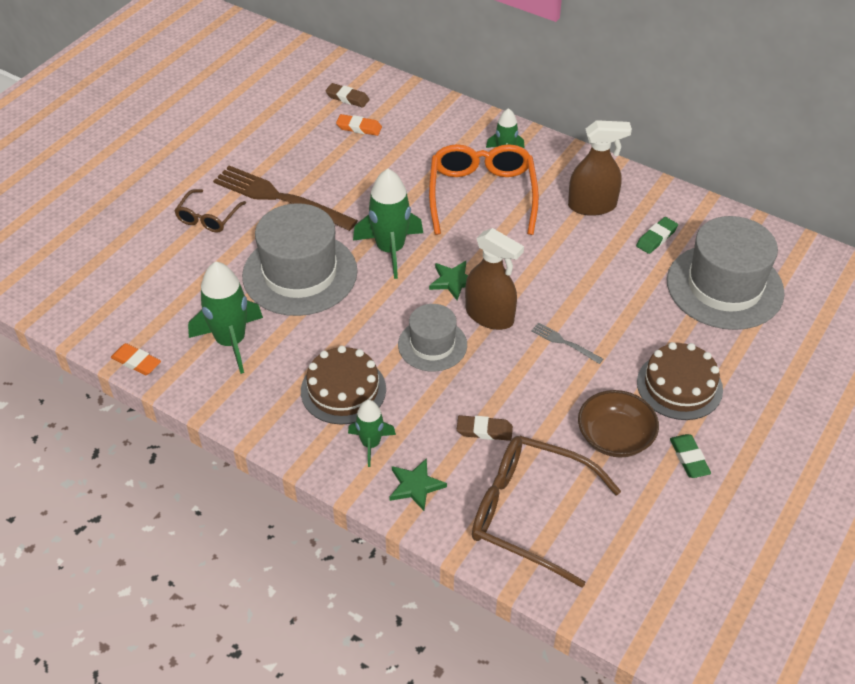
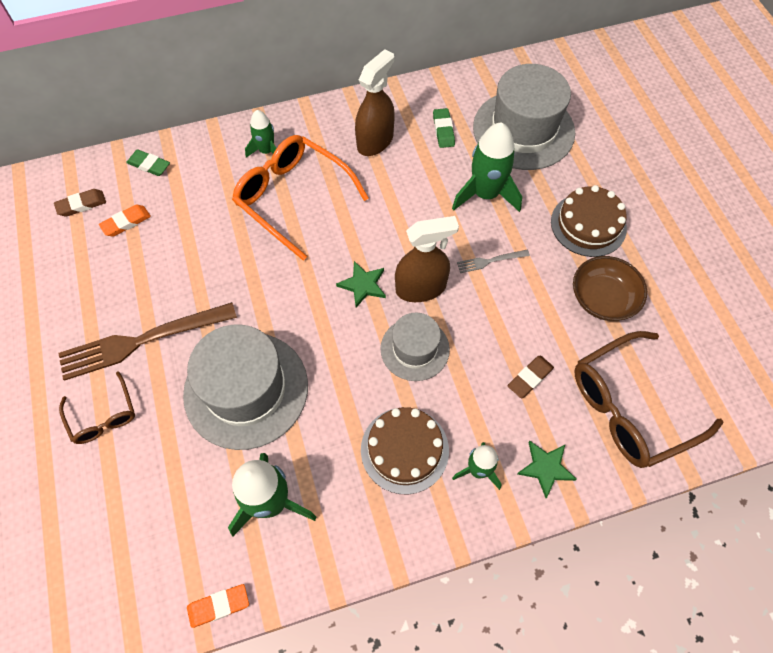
camera: 50 degrees left, 15 degrees up
(390, 249) = (287, 303): green rocket -> green rocket (485, 194)
(689, 458) = (655, 269): green eraser -> green eraser (149, 165)

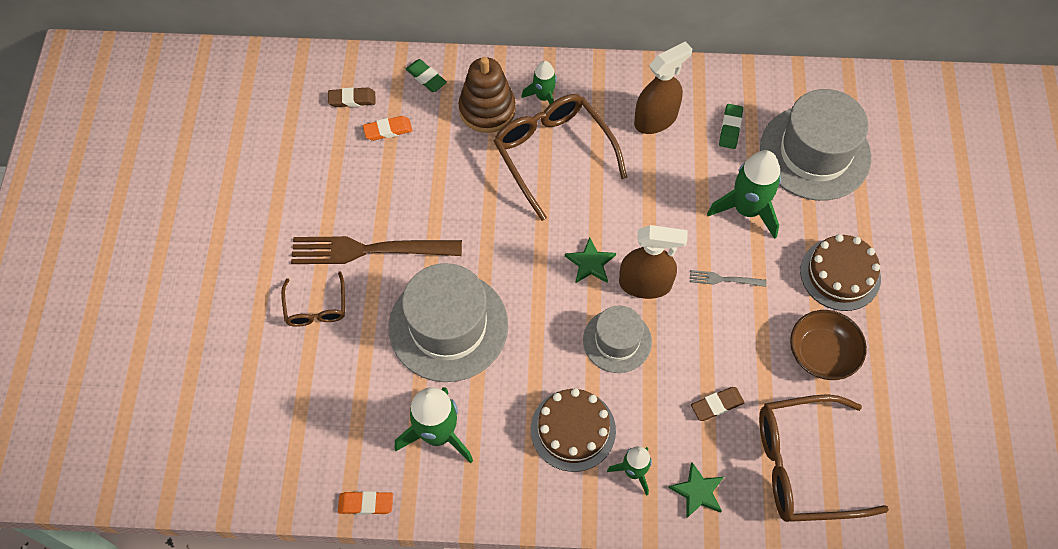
camera: 20 degrees right, 0 degrees up
(217, 176) = (487, 109): none -> brown stacking toy
(293, 198) = (553, 154): orange glasses -> brown glasses

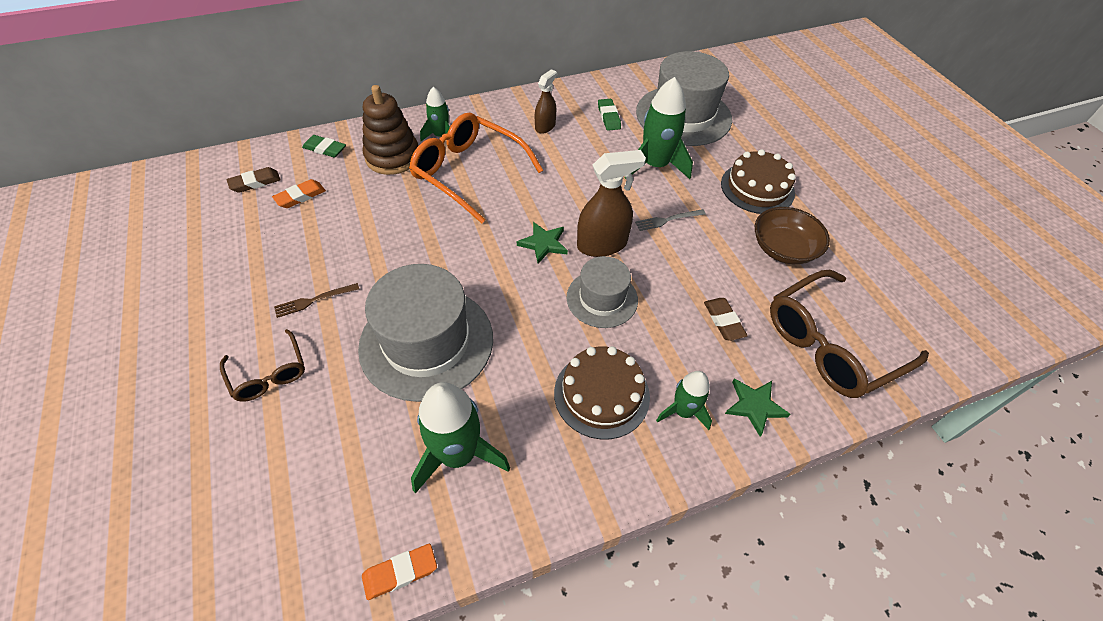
camera: 25 degrees left, 10 degrees down
(369, 250) = (314, 300): brown fork -> brown fork, size x0.44
(553, 154) = (468, 173): brown glasses -> orange glasses
(656, 119) = (545, 126): brown spray bottle -> brown spray bottle, size x0.60
(717, 405) = (723, 321): brown eraser -> brown eraser turned 60 degrees counterclockwise

